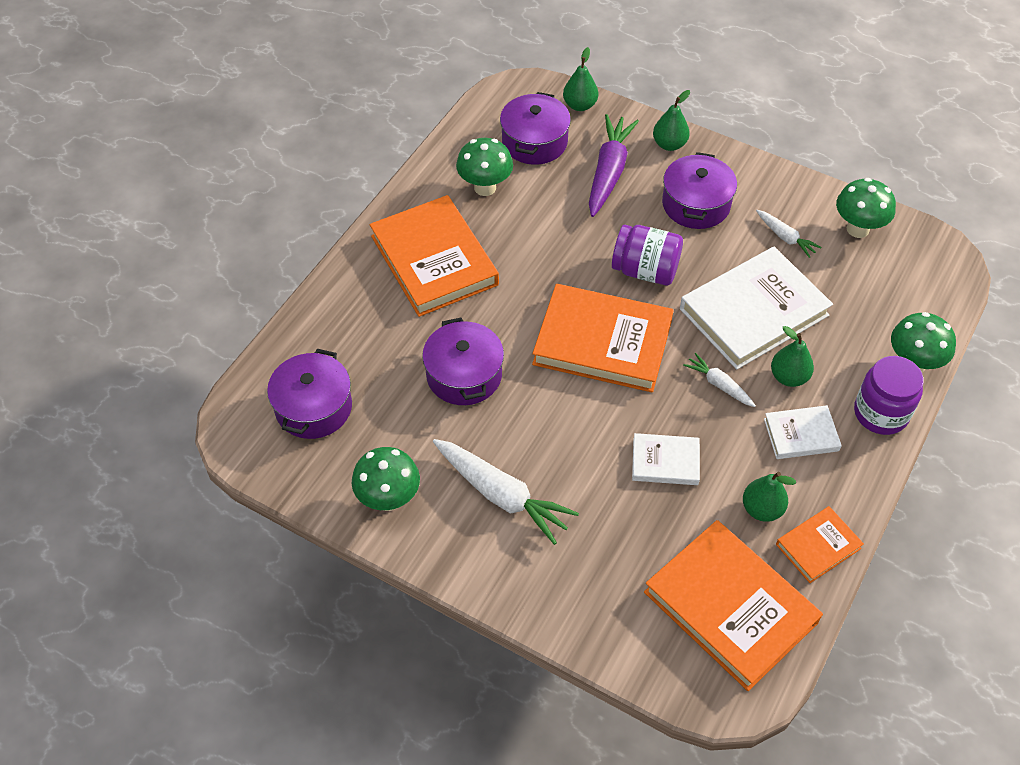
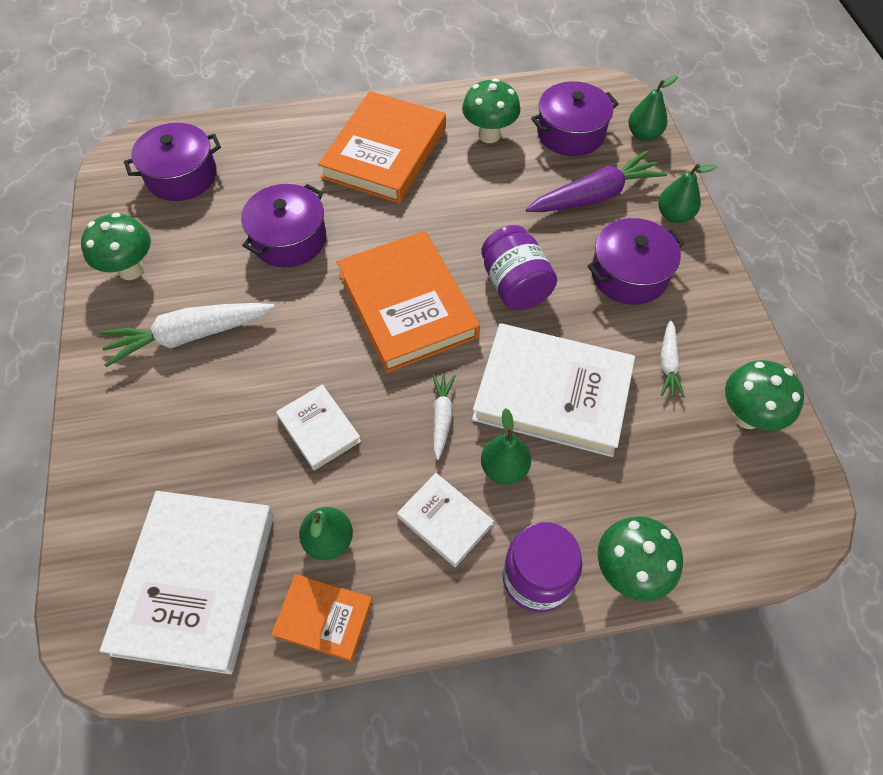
camera: 50 degrees right, 5 degrees up
(501, 495) = (190, 336): white carrot -> white carrot turned 75 degrees clockwise
(730, 607) = (196, 581): orange book -> white book

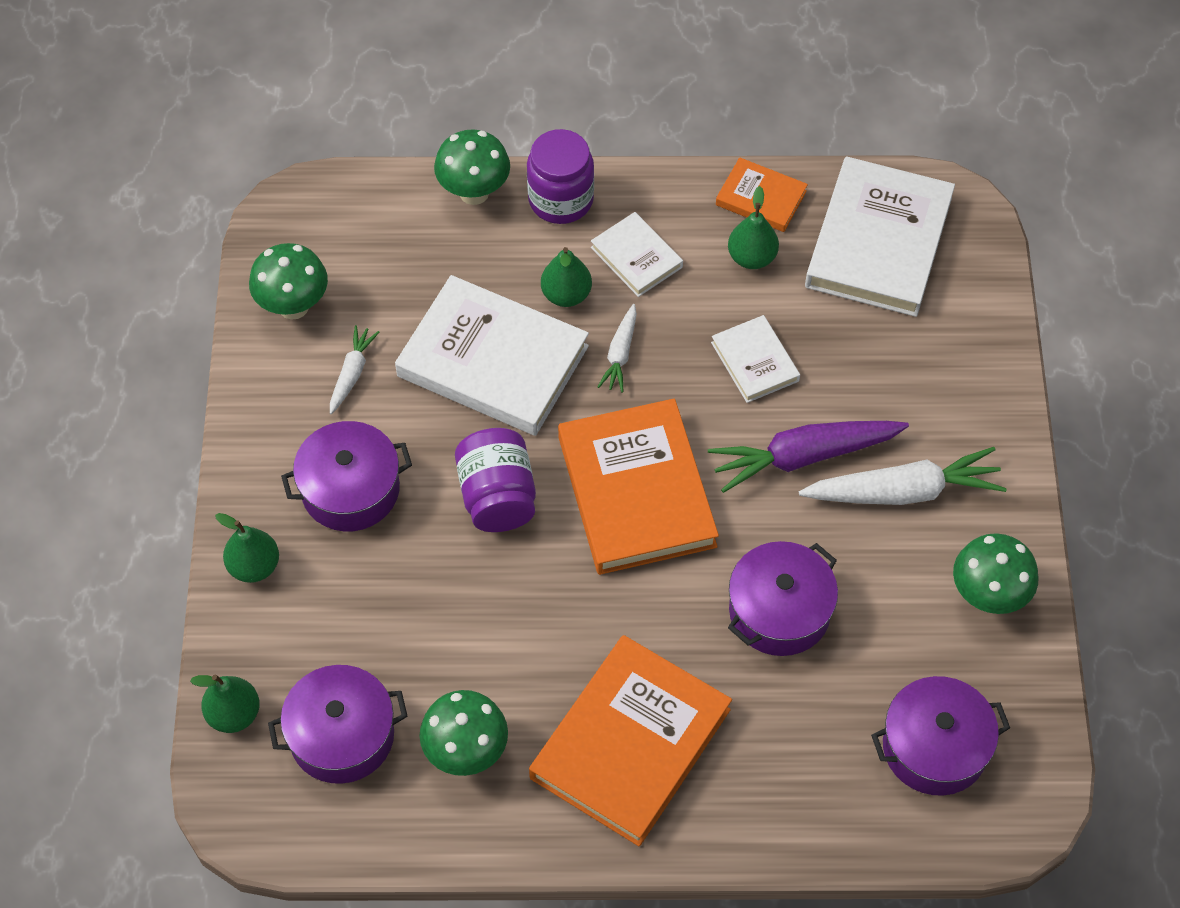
camera: 170 degrees left, 0 degrees up
(594, 196) = (349, 615): purple carrot -> purple carrot (804, 457)

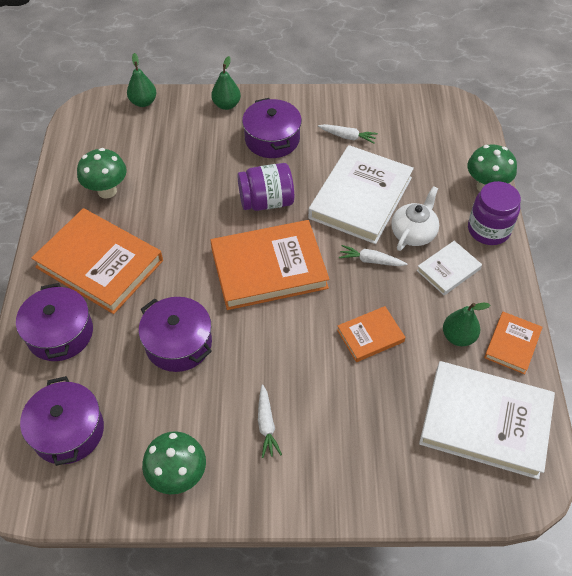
camera: 90 degrees right, 5 degrees down
(293, 306) = (391, 111): green mushroom -> none
(342, 735) = (125, 142): purple pot -> purple pot (60, 333)
(566, 295) = (413, 233): green pear -> white teapot
(755, 362) = (370, 336): white book -> orange book
(804, 457) = (295, 363): purple carrot -> none
(903, 491) = (266, 424): white carrot -> white carrot, size x0.53

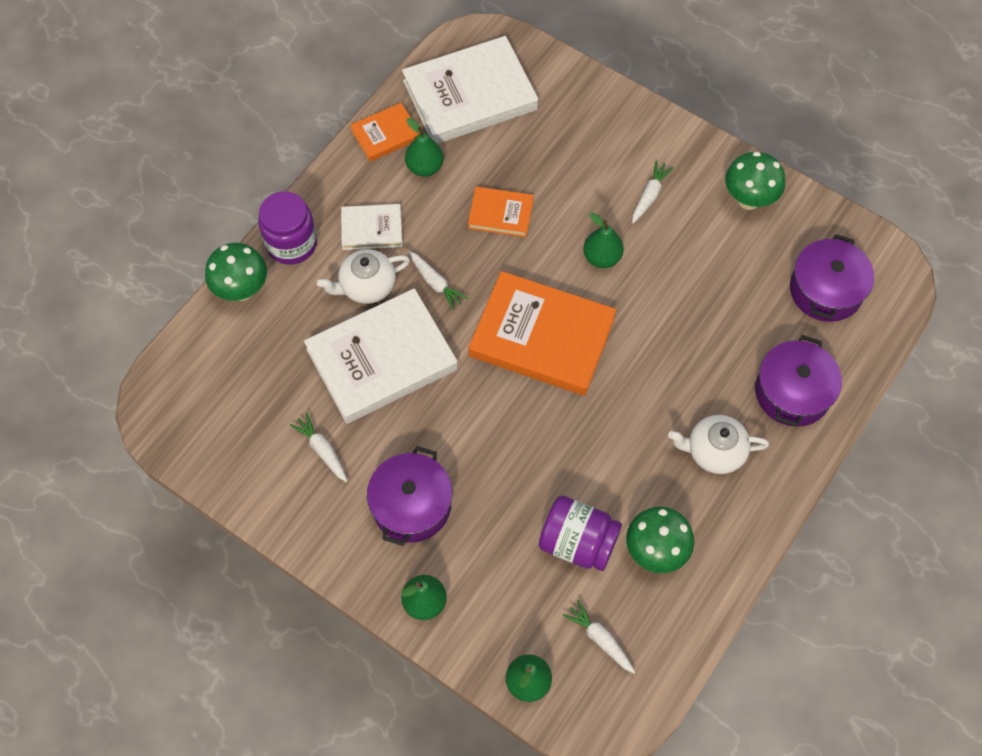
camera: 145 degrees left, 10 degrees up
(99, 264) = (714, 451): orange book -> white teapot
(115, 137) = (600, 639): none -> white carrot
(178, 343) = (682, 312): purple pot -> none
(266, 201) = (485, 419): purple jar -> purple jar (577, 542)
(268, 349) = (602, 257): none -> green pear
(485, 422) = (470, 95): white book -> white book turned 75 degrees counterclockwise

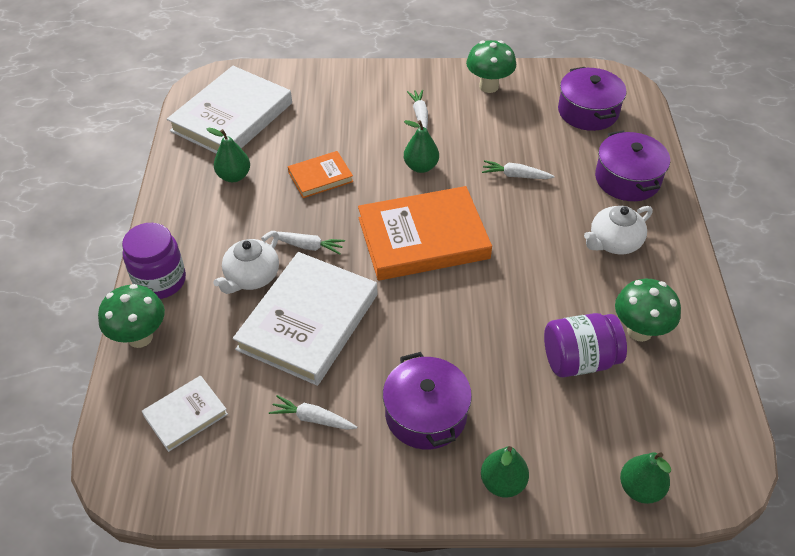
camera: 35 degrees left, 15 degrees down
(372, 229) = (223, 236): white book -> white book (186, 415)
(386, 134) = (183, 170): orange book -> none
(600, 639) = (661, 419): white carrot -> white carrot (515, 175)

